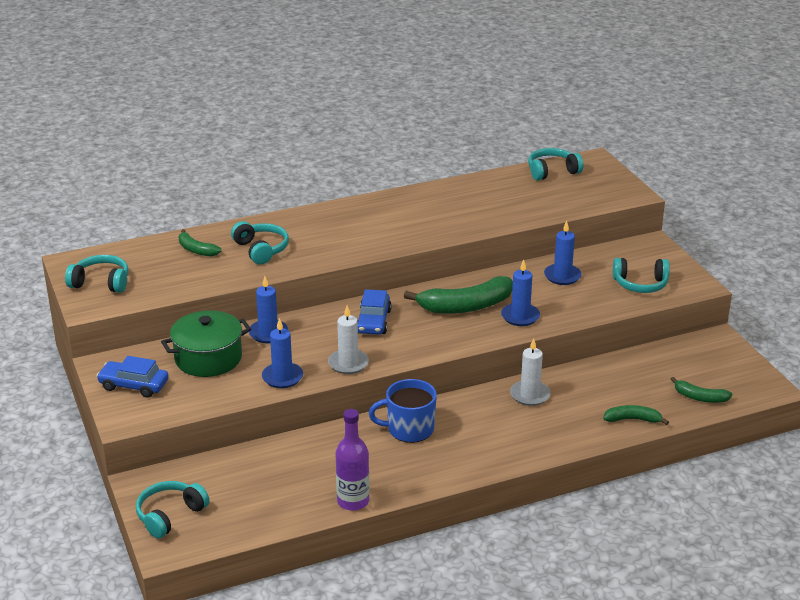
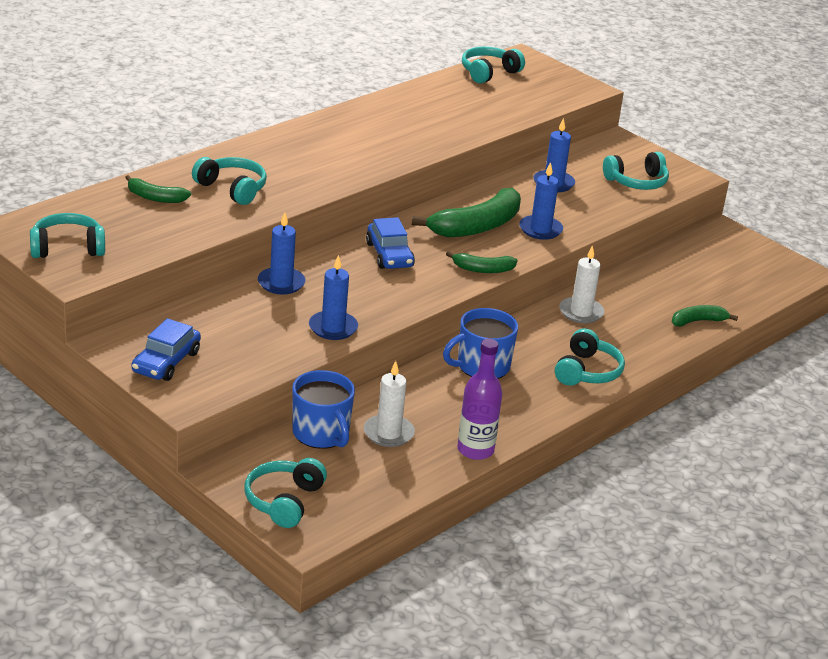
camera: 25 degrees left, 0 degrees up
(134, 385) = (166, 362): blue car -> blue car turned 60 degrees counterclockwise
(208, 358) = (232, 320): green pot -> none
(238, 464) = (321, 433): none -> blue mug
(348, 363) = (395, 303): white candle -> white candle (388, 433)
(498, 449) = (587, 371): none -> turquoise headphones
(700, 397) = (746, 290): green banana -> green banana (482, 269)

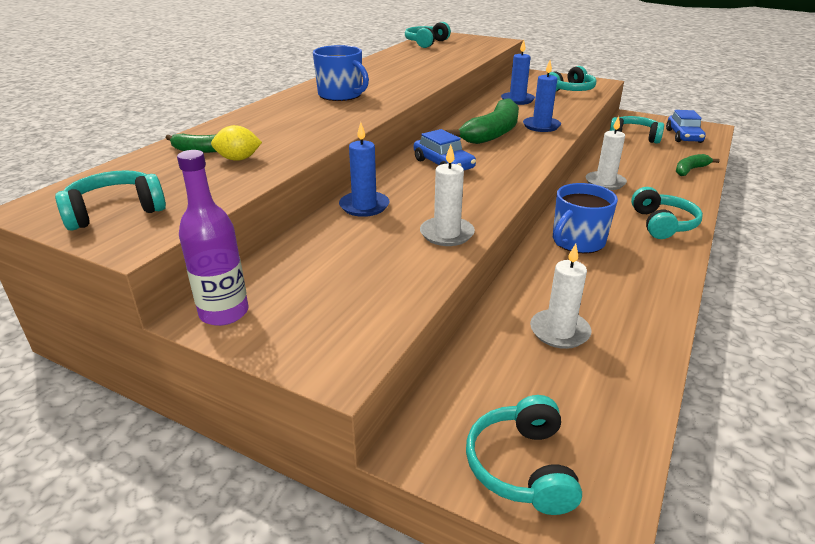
camera: 15 degrees left, 0 degrees up
(166, 362) = (287, 318): blue car -> blue car (683, 136)
(179, 216) = (238, 159): none -> yellow lemon
(232, 189) = (280, 131): turquoise headphones -> turquoise headphones (634, 137)
(321, 433) = (493, 353): blue mug -> blue mug (341, 95)
(333, 328) = (447, 234): blue candle -> white candle
(475, 450) = (657, 324): purple bottle -> purple bottle (224, 313)
(482, 269) = (529, 159): green banana -> none

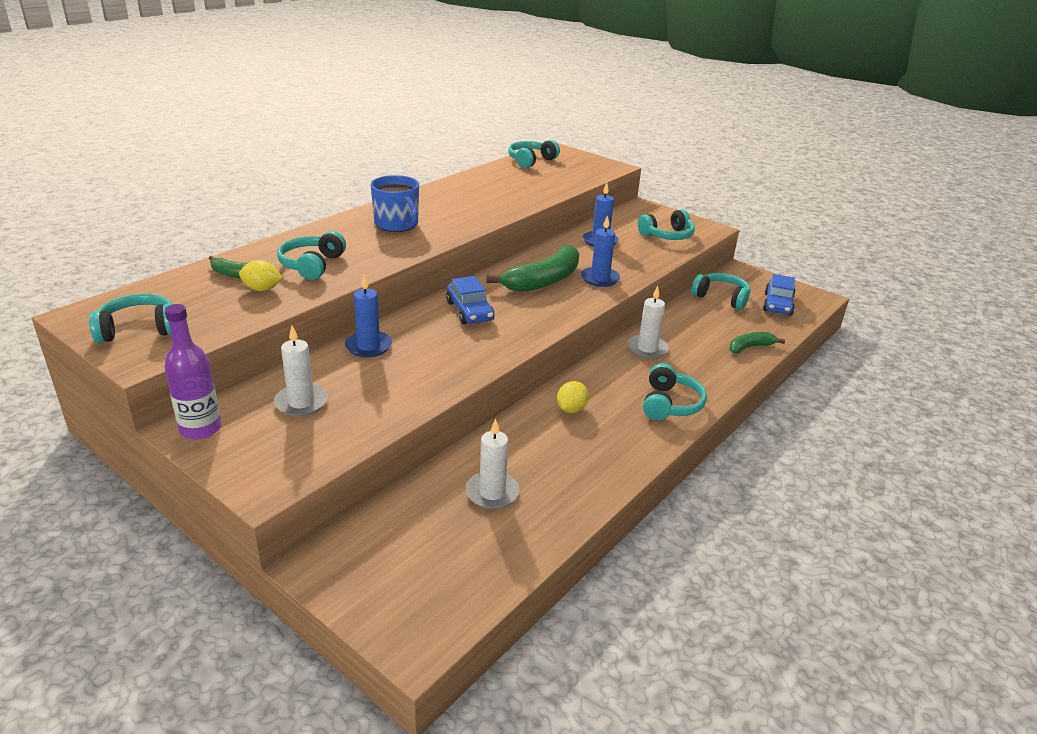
camera: 10 degrees right, 0 degrees up
(447, 234) = (423, 386): white candle -> white candle (301, 402)
(522, 466) = (386, 595): turquoise headphones -> turquoise headphones (312, 265)
(577, 241) = (571, 409): blue mug -> yellow lemon

